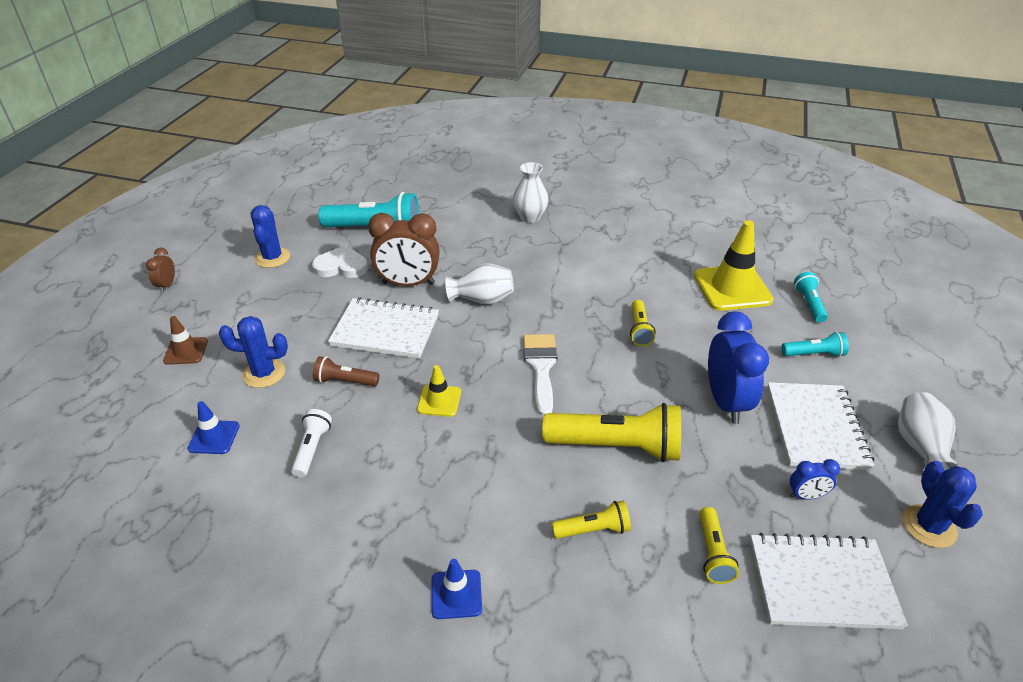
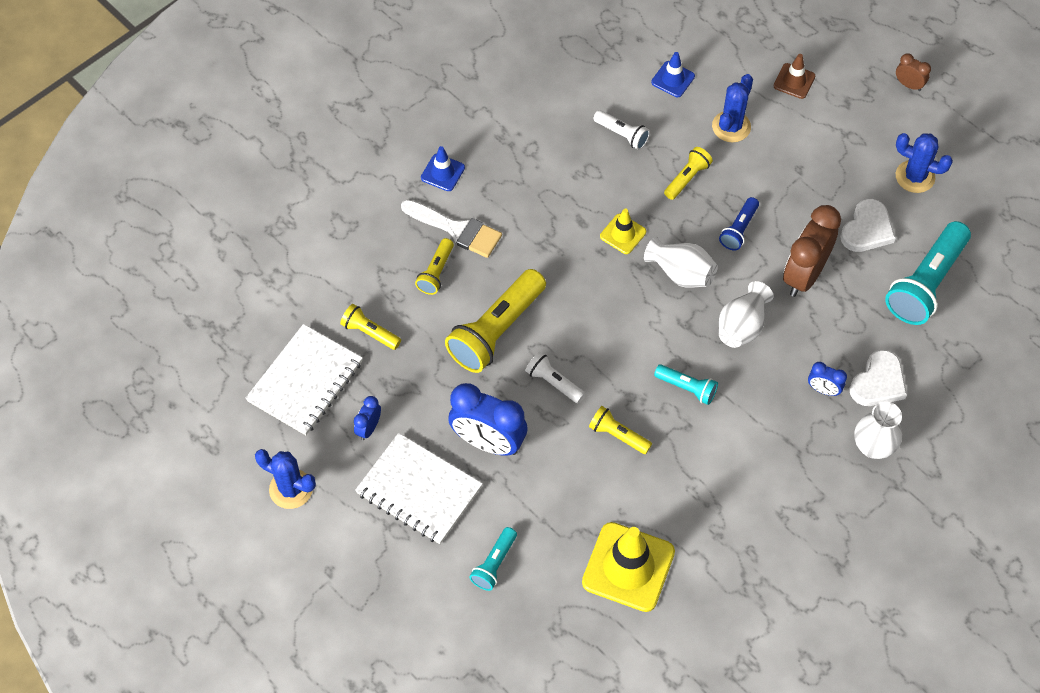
camera: 120 degrees right, 20 degrees up
(345, 381) = (687, 178): brown flashlight -> yellow flashlight
(385, 330) = (739, 230): white notebook -> blue flashlight
(477, 227) = (878, 382): none -> white heart
(504, 247) = (823, 389): none -> blue clock
(541, 368) = (616, 326): white brush -> white brush (456, 229)
(631, 385) = (553, 382): none -> white flashlight
(809, 304) = (560, 623): turquoise flashlight -> turquoise flashlight (687, 388)
(919, 446) = (350, 554): white vase -> white vase (681, 273)

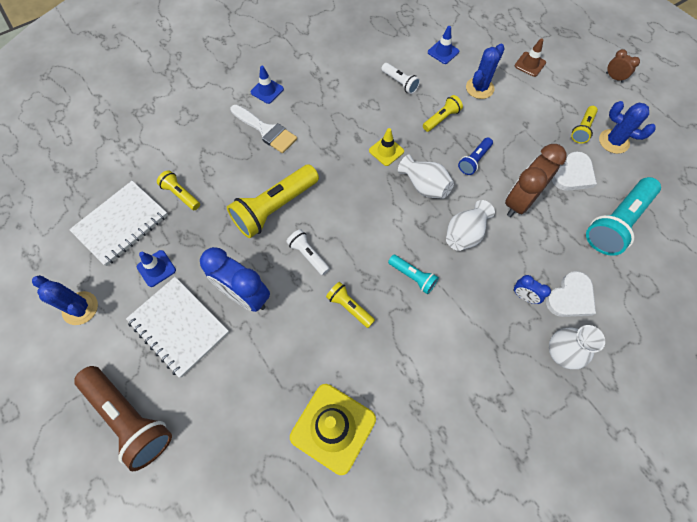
camera: 10 degrees right, 5 degrees up
(369, 428) = (156, 268): blue clock -> blue traffic cone
(394, 595) = (130, 417): none -> brown flashlight
(436, 272) = (242, 158): yellow flashlight -> yellow flashlight (582, 129)
(494, 564) = (221, 404): turquoise flashlight -> none

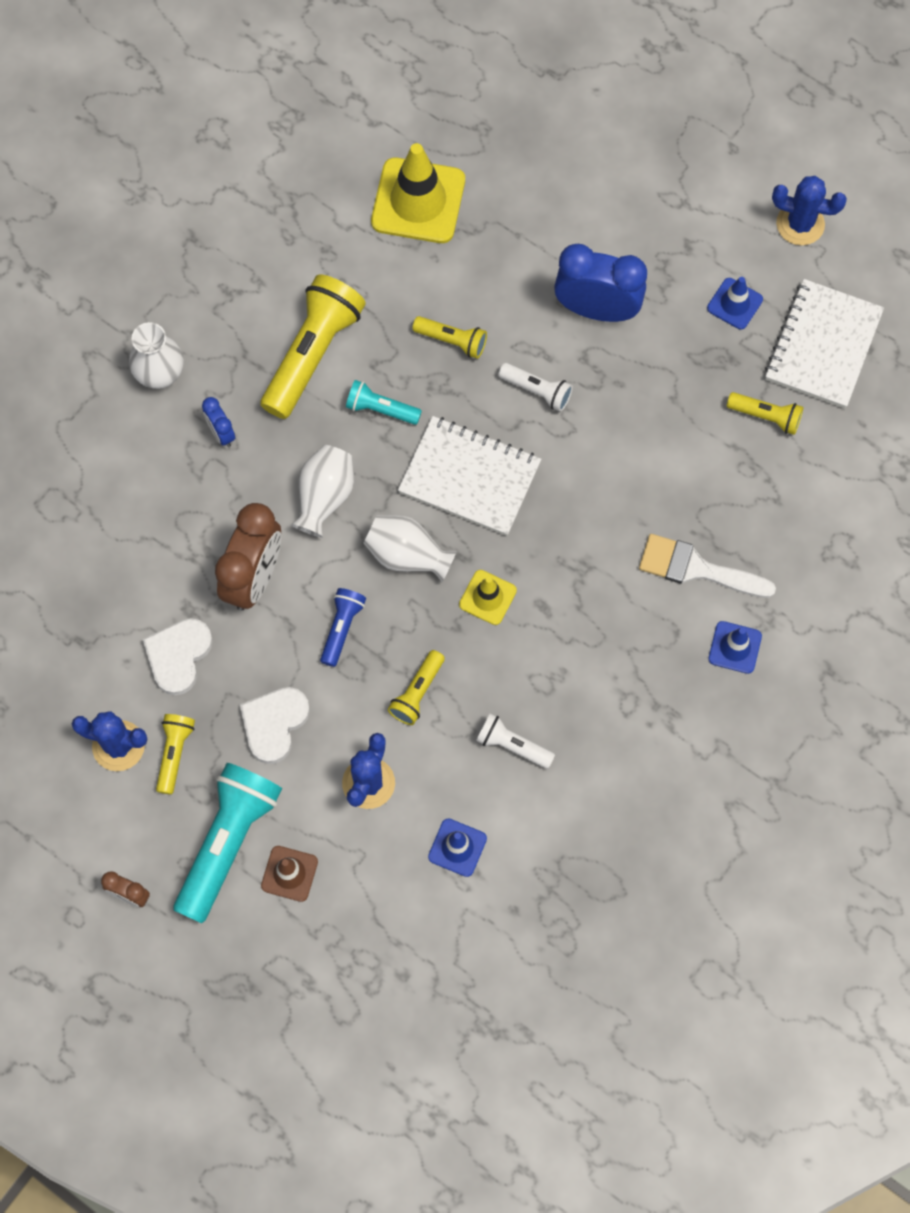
camera: 160 degrees right, 5 degrees up
(130, 417) = (658, 135): brown flashlight -> none
(179, 326) = (660, 245): white notebook -> white notebook (469, 478)
(275, 208) = (617, 443): yellow flashlight -> yellow flashlight (312, 354)
(524, 296) = (221, 433): blue clock -> blue clock turned 135 degrees counterclockwise
(570, 297) = (157, 452): white heart -> white heart (274, 724)
(616, 223) = (102, 591): turquoise flashlight -> turquoise flashlight (228, 842)

